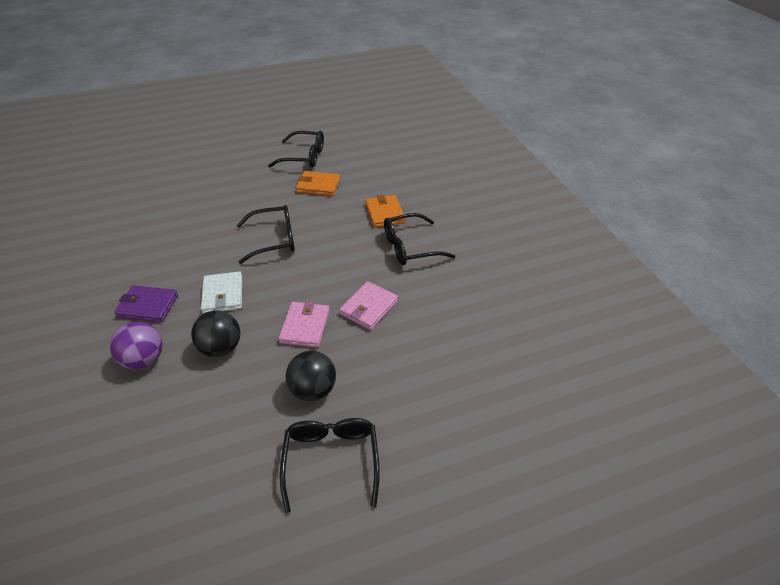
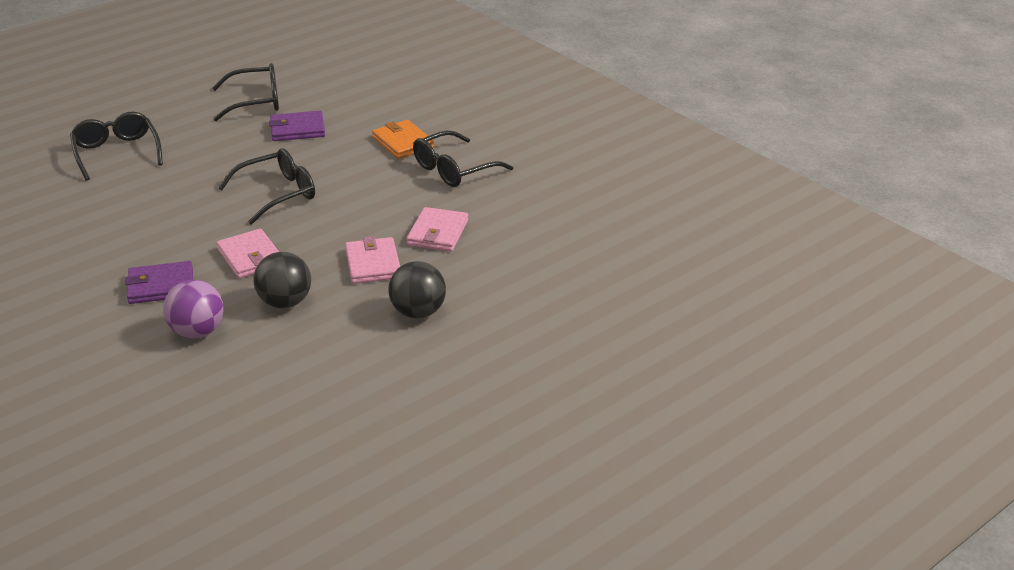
camera: 20 degrees left, 10 degrees down
(223, 294) = (250, 257): white wallet -> pink wallet
(318, 185) = (297, 129): orange wallet -> purple wallet
(331, 460) = (473, 359): black glasses -> black glasses (117, 153)

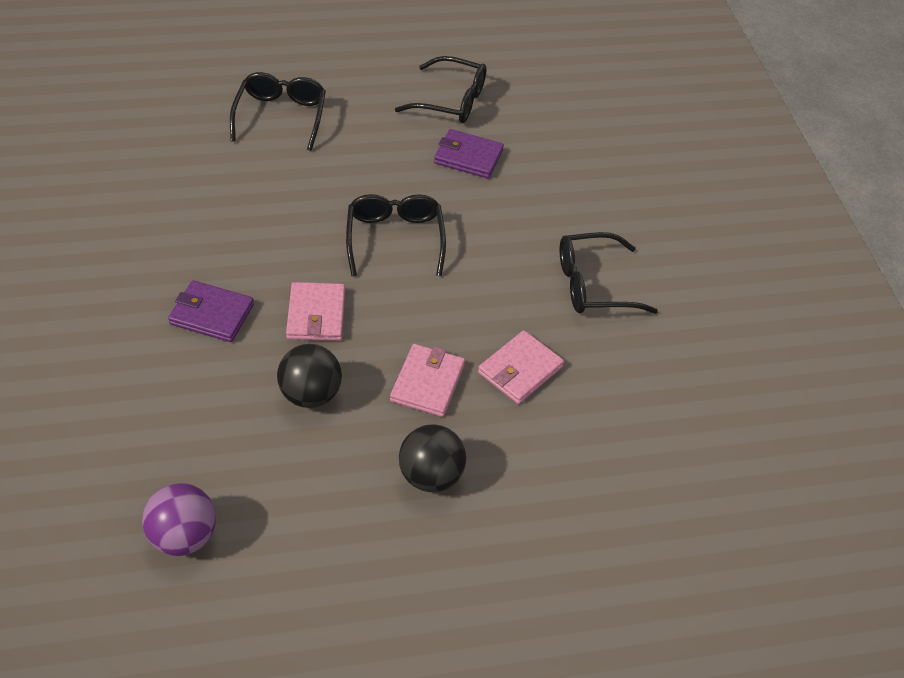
camera: 25 degrees right, 15 degrees up
(197, 332) = (207, 393): purple ball -> purple ball (184, 536)
(278, 194) = (395, 239): black glasses -> black glasses turned 90 degrees counterclockwise
(403, 142) = (563, 221): orange wallet -> none

